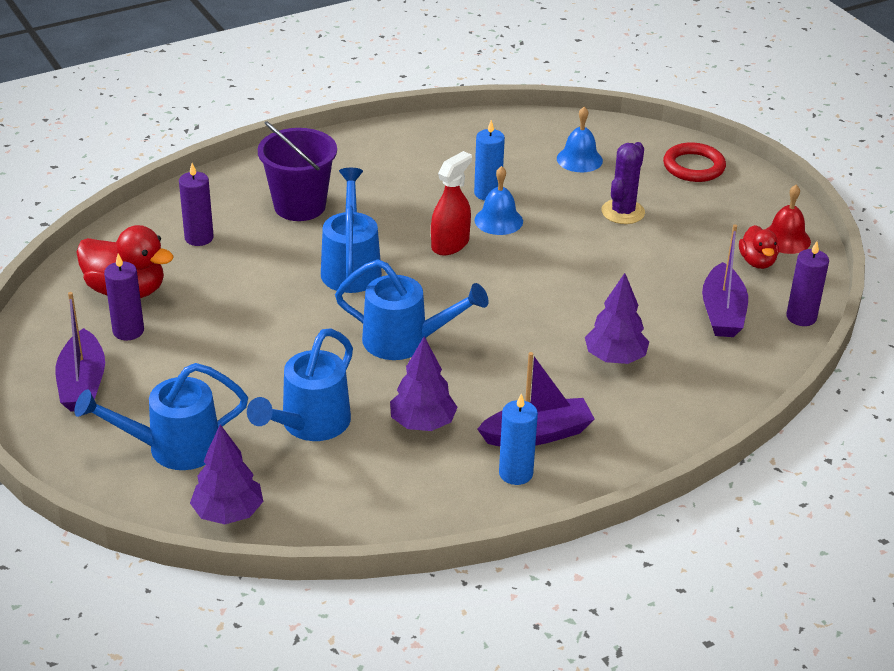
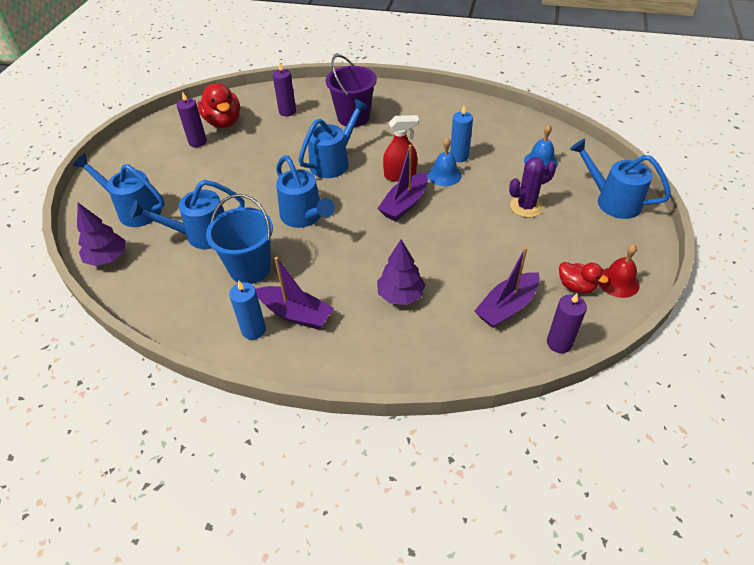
camera: 45 degrees right, 10 degrees up
(82, 384) = (147, 157): purple boat -> purple boat (404, 204)
(422, 423) = (250, 268): purple tree -> blue bucket
(693, 166) = (612, 201): red ring -> blue watering can
(757, 262) = (576, 286): red duck -> red duck turned 90 degrees counterclockwise

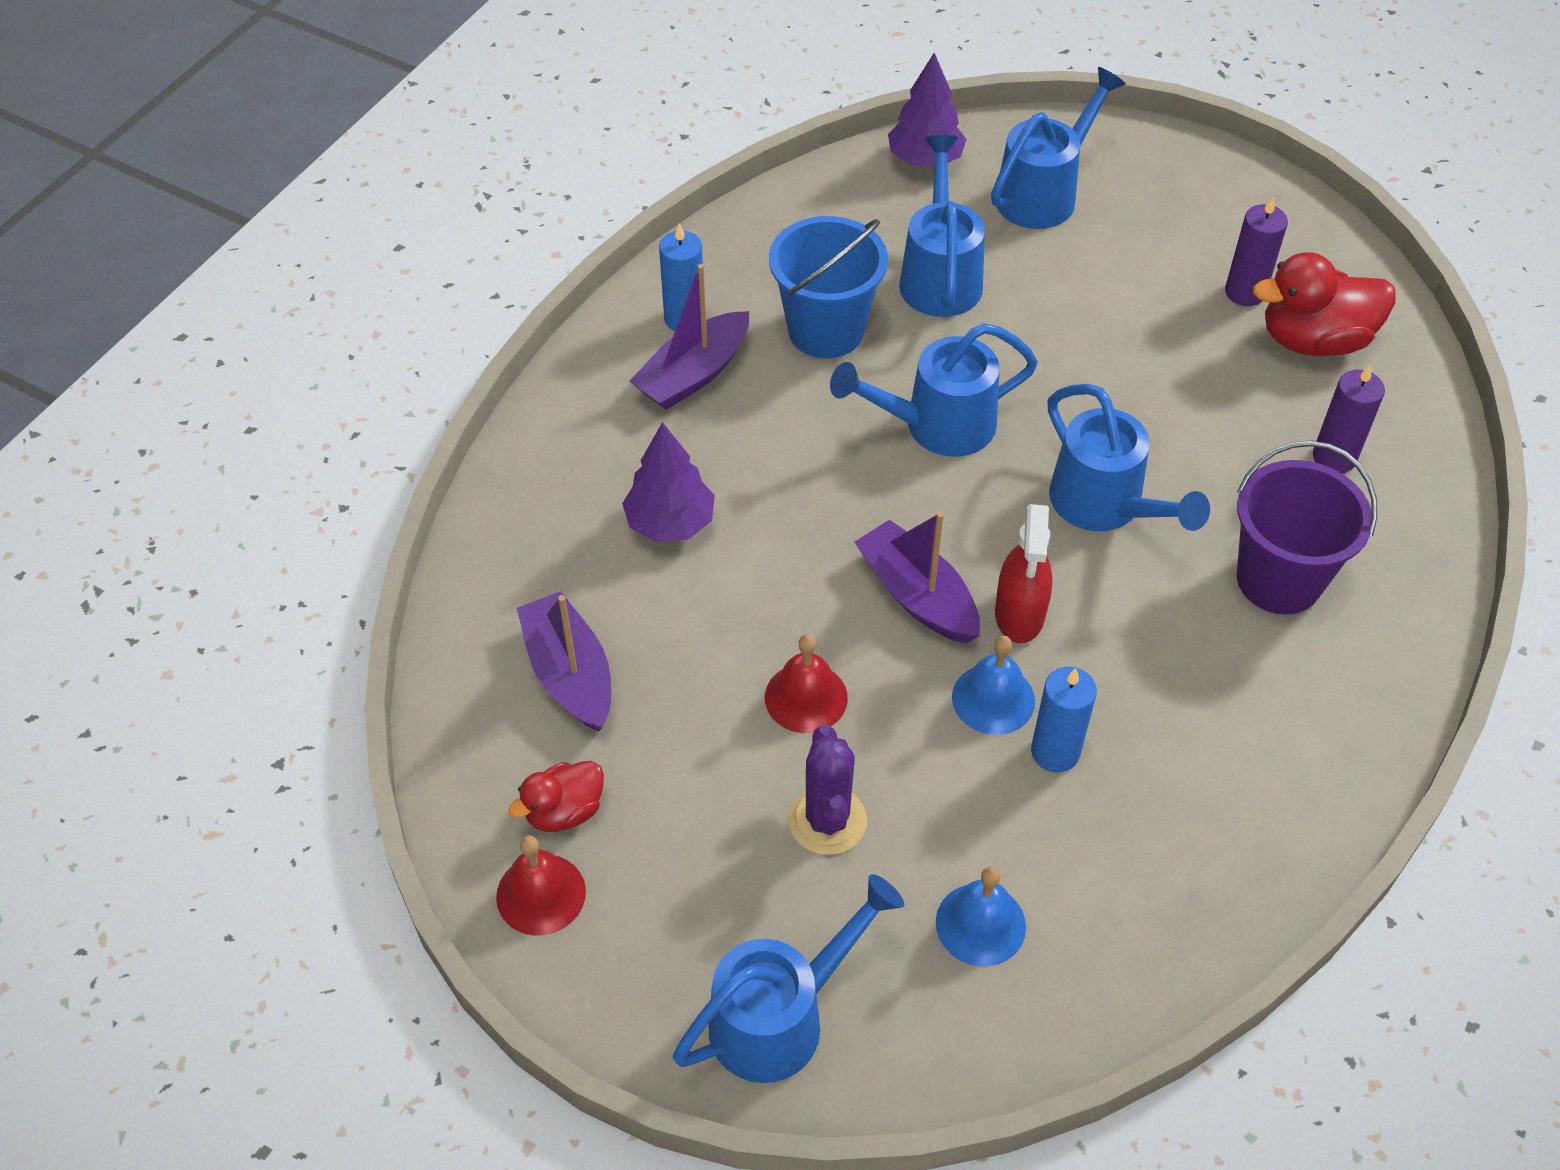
camera: 105 degrees right, 5 degrees up
(473, 225) = (806, 697): none -> red bell
(559, 343) = (454, 722): purple candle -> none

